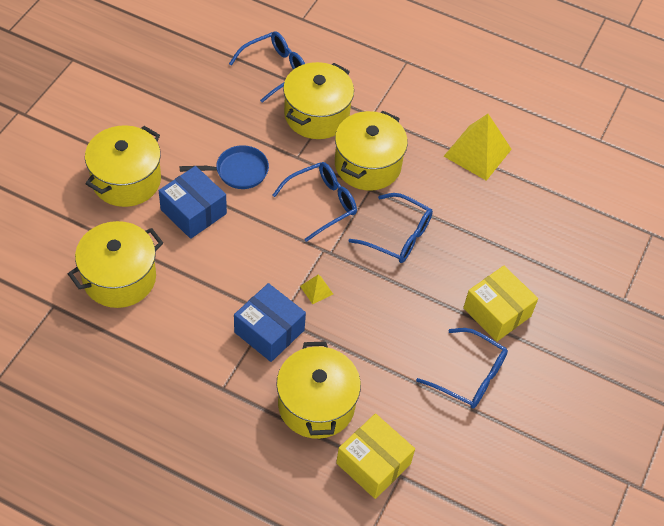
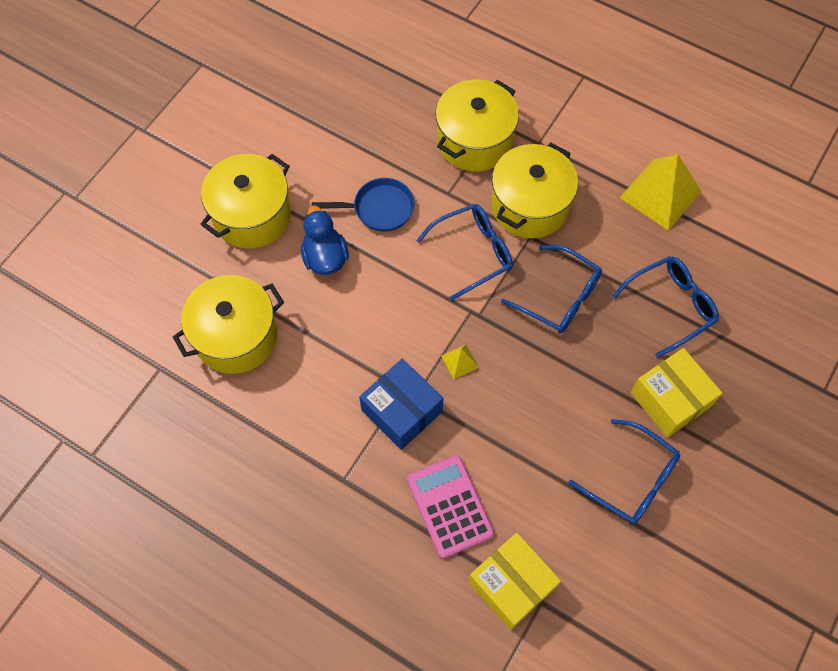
camera: 10 degrees right, 10 degrees up
(193, 212) = (325, 257): blue box -> blue duck
(275, 69) = (430, 82): blue glasses -> blue glasses (671, 306)
(316, 404) = (450, 506): yellow pot -> pink calculator

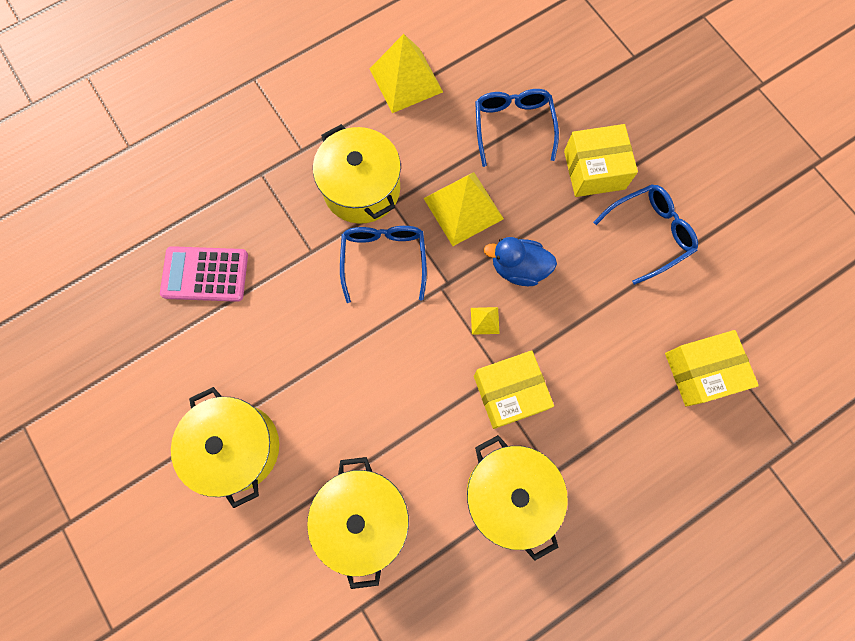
camera: 65 degrees left, 10 degrees up
(325, 257) = (321, 395): blue duck -> blue duck (518, 268)
(379, 209) = (295, 321): blue pan -> none
(401, 411) = (509, 392): blue box -> yellow box
(450, 506) = (614, 391): pink calculator -> pink calculator (205, 274)
(474, 141) = (269, 203): yellow pot -> yellow pot (509, 494)
(560, 297) = (463, 208): blue glasses -> yellow pyramid

